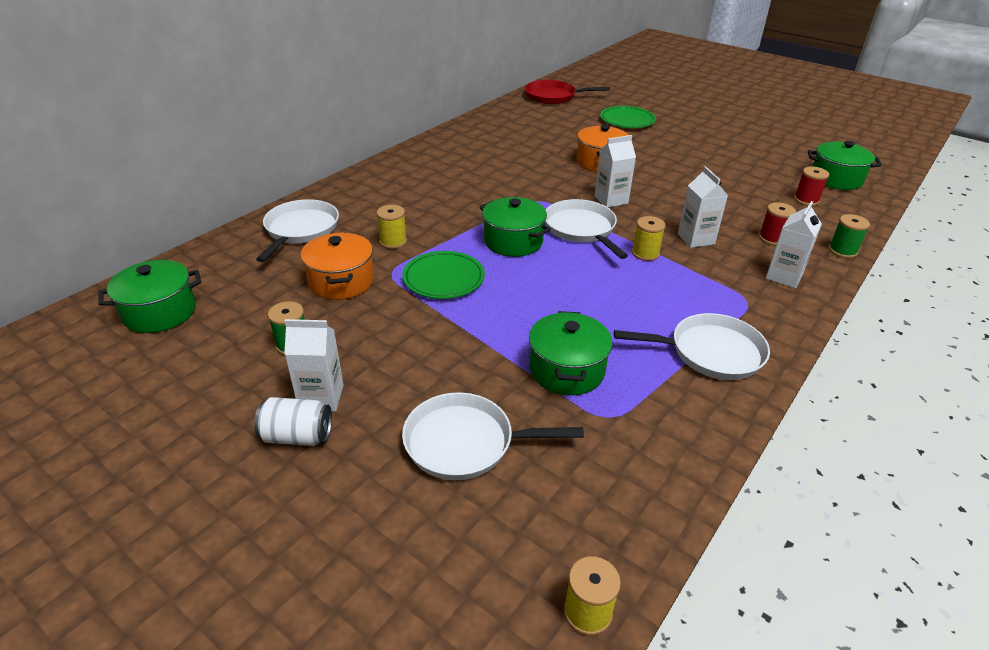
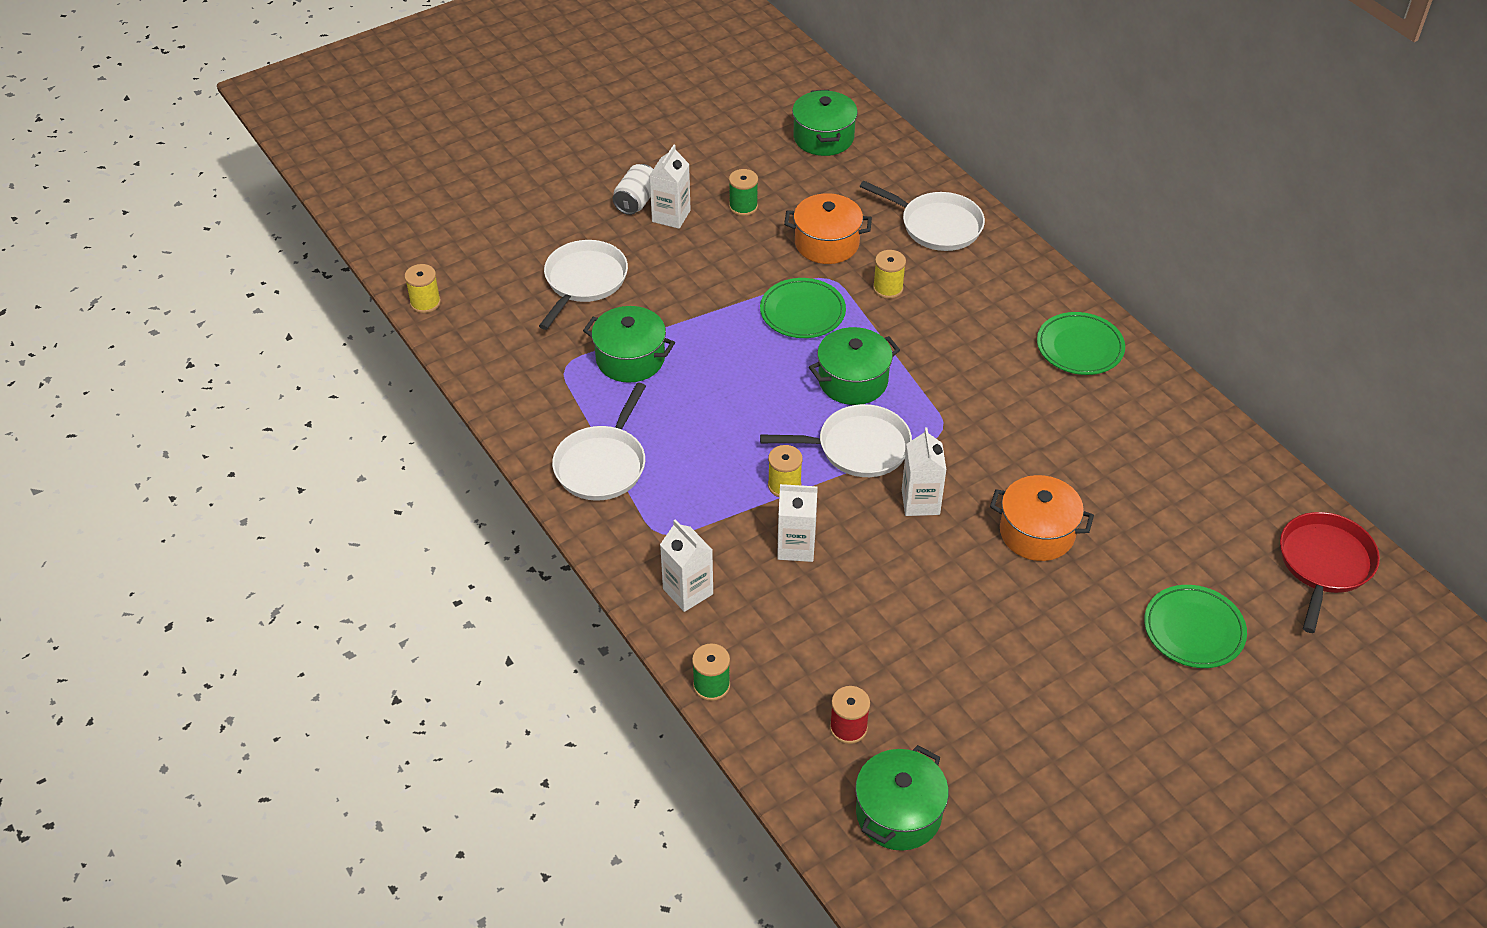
camera: 110 degrees right, 10 degrees up
(424, 163) = (1079, 347): none -> green plate
(772, 238) = (767, 626): red spool -> none

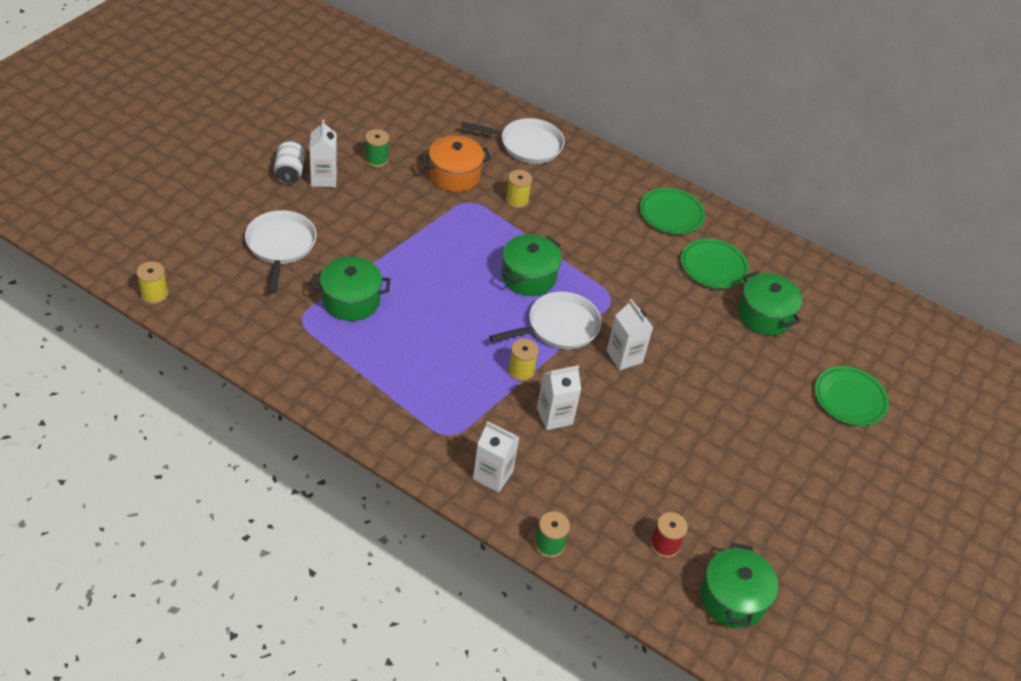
camera: 30 degrees left, 0 degrees up
(602, 464) = (373, 392): white pan -> none
(802, 312) = (464, 232): green plate -> green plate (713, 266)
(823, 138) = (409, 94): green pot -> green pot (764, 315)
(1037, 532) = (714, 357): orange pot -> none
(1324, 564) = (902, 328): red pan -> none

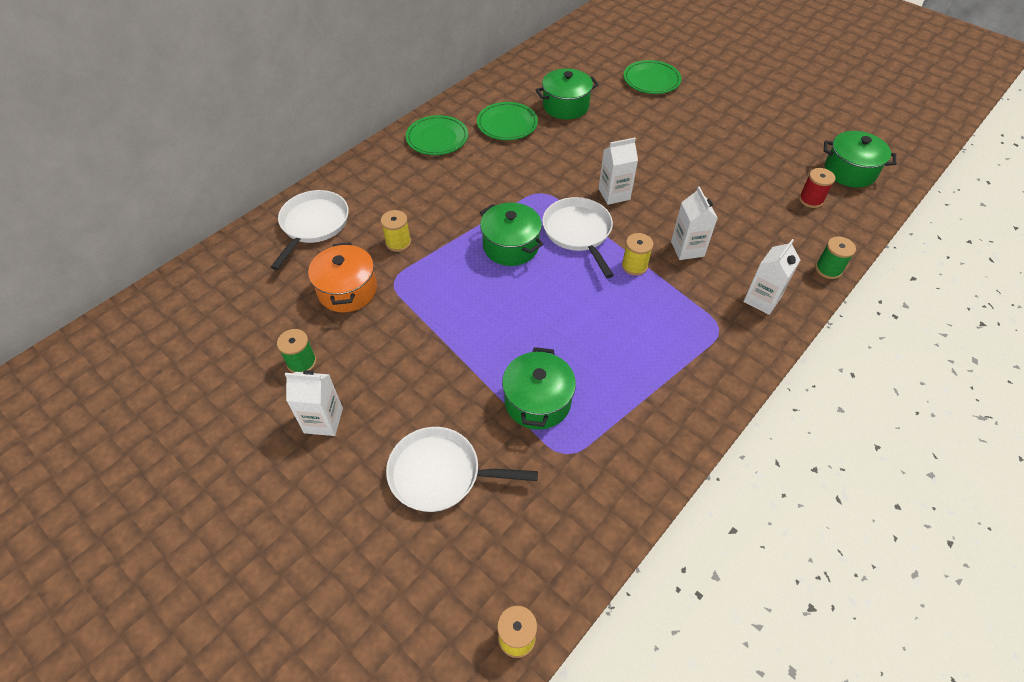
camera: 75 degrees left, 5 degrees up
(290, 172) = (302, 460): white can -> none

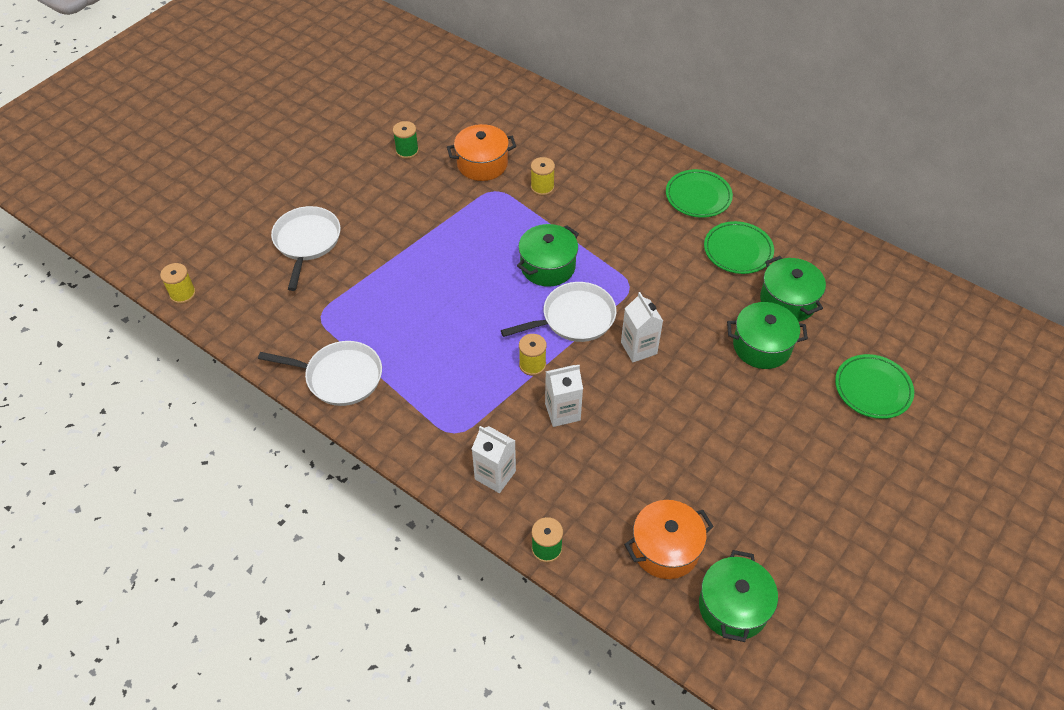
camera: 85 degrees right, 0 degrees up
(313, 225) = (557, 130): white pan -> white pan (340, 377)
(323, 420) = (354, 172): white carton -> none
(537, 401) = (370, 295): green pot -> green pot (762, 346)
(811, 200) = (665, 549): red spool -> orange pot

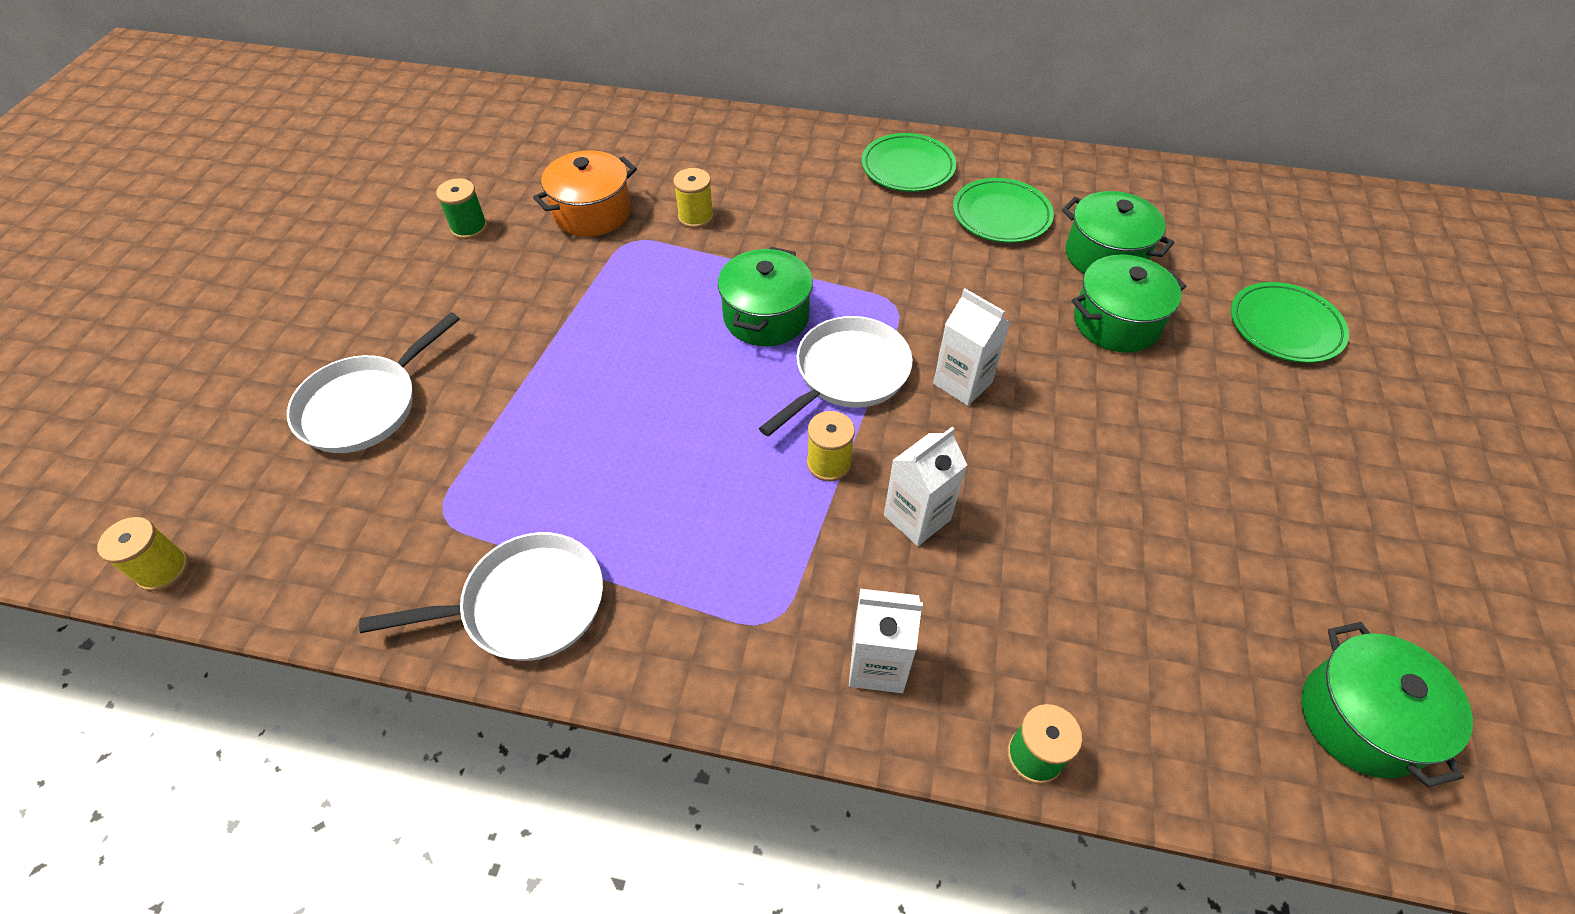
camera: 25 degrees left, 0 degrees up
(307, 242) = (365, 406): white pan -> white pan turned 120 degrees counterclockwise
(665, 549) = (1204, 669): orange pot -> none

